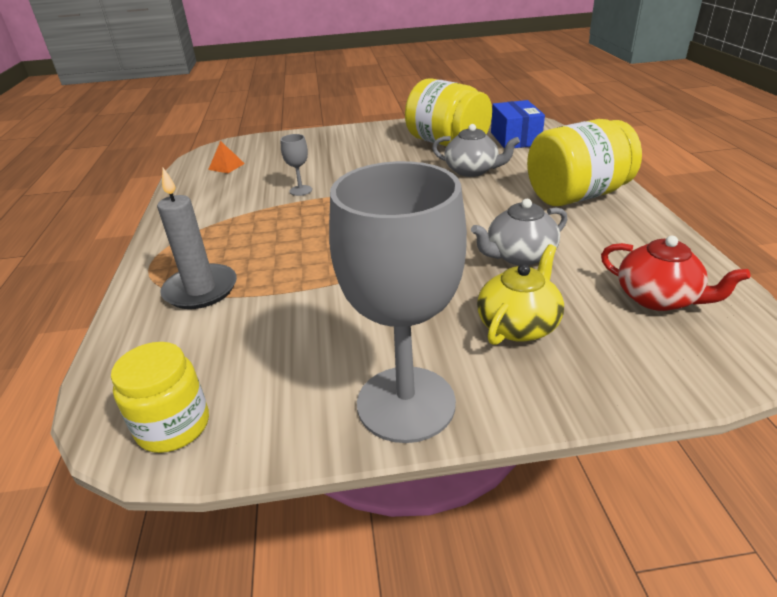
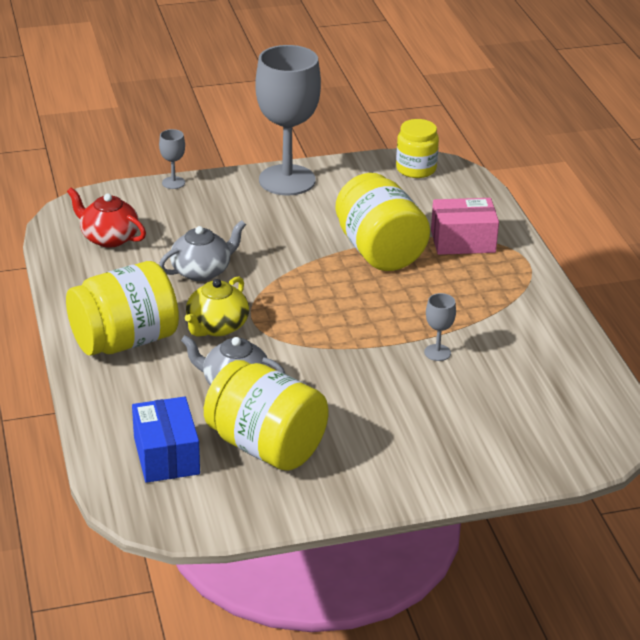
camera: 170 degrees right, 0 degrees up
(201, 290) = (463, 241): grey candle -> pink box
(226, 166) = (564, 400): orange pyramid -> none
(307, 278) = (379, 251): none -> yellow jar
(518, 325) = (214, 219): yellow teapot -> yellow teapot (216, 327)
(607, 402) = (173, 183): none -> grey goblet

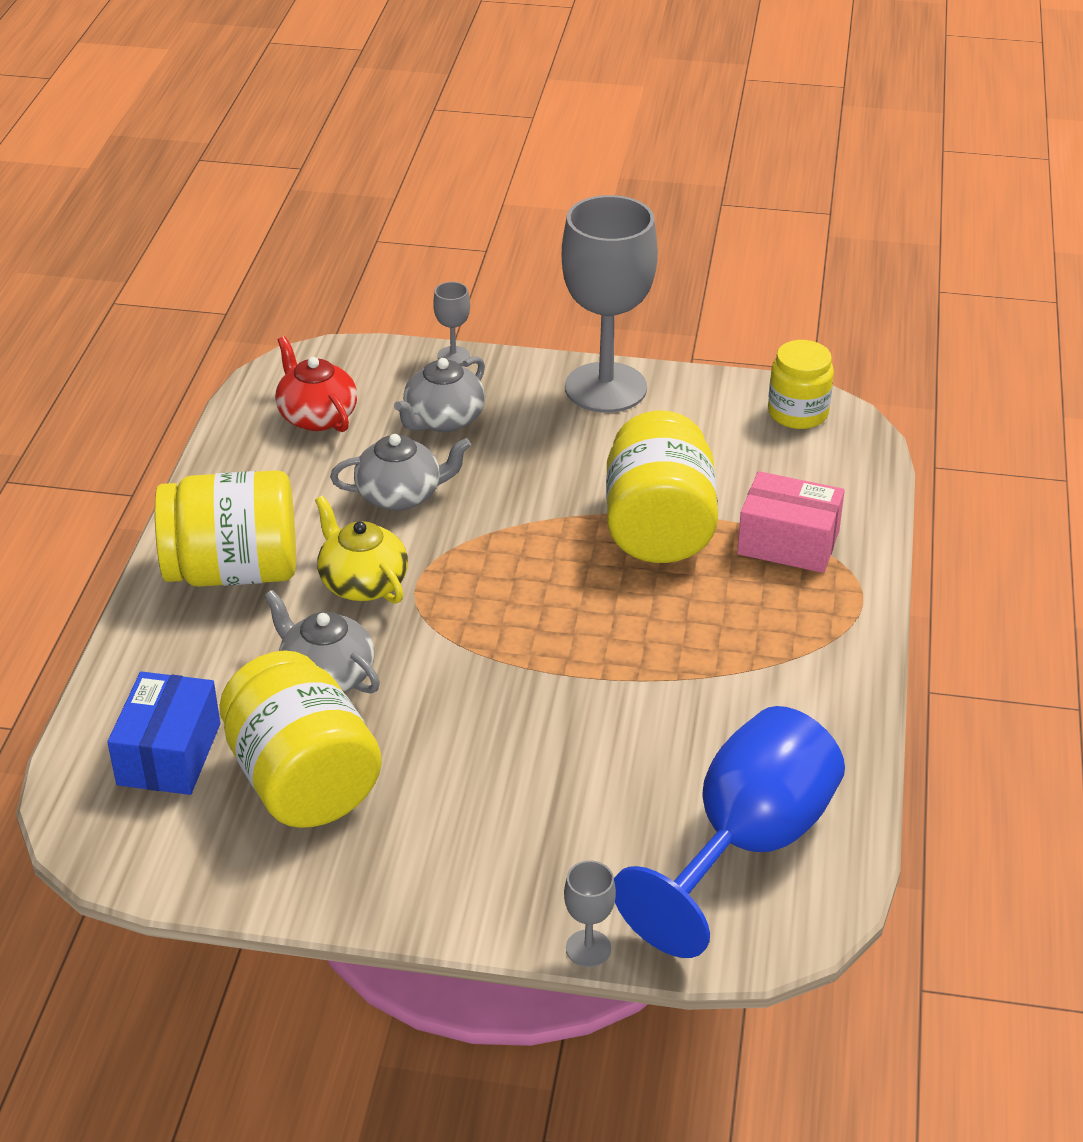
camera: 25 degrees right, 5 degrees up
(196, 221) = (443, 420): none -> grey teapot
(216, 327) = (362, 583): yellow teapot -> yellow teapot turned 90 degrees clockwise
(437, 352) = (631, 707): grey goblet -> grey goblet (588, 948)
(557, 406) = (745, 845): none -> blue goblet

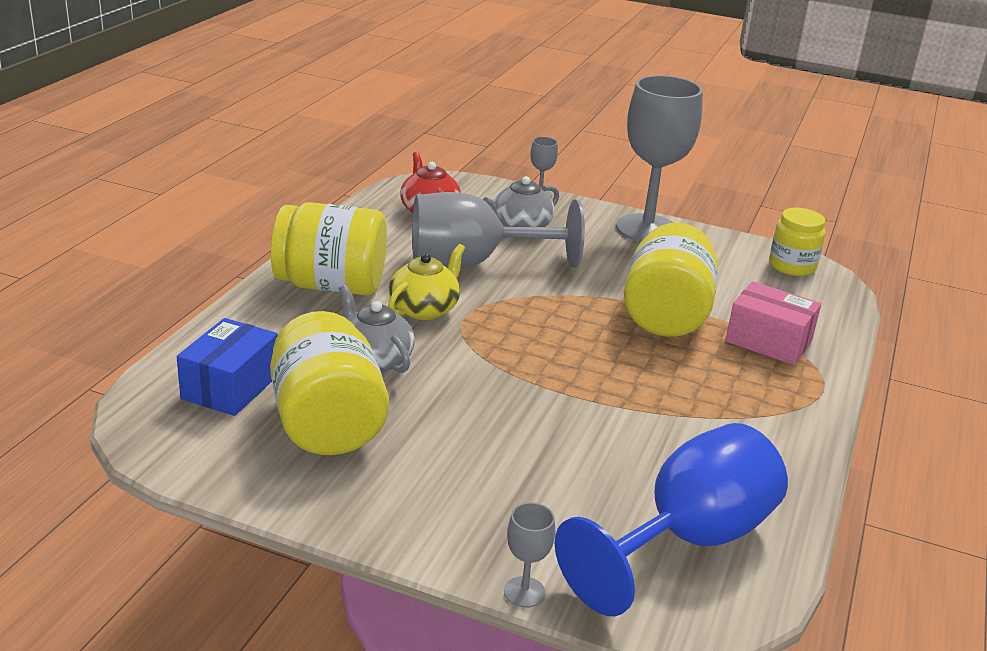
camera: 10 degrees right, 10 degrees down
(362, 583) = (425, 309): yellow teapot -> yellow teapot turned 60 degrees clockwise
(400, 495) = (473, 263): grey teapot -> grey goblet

